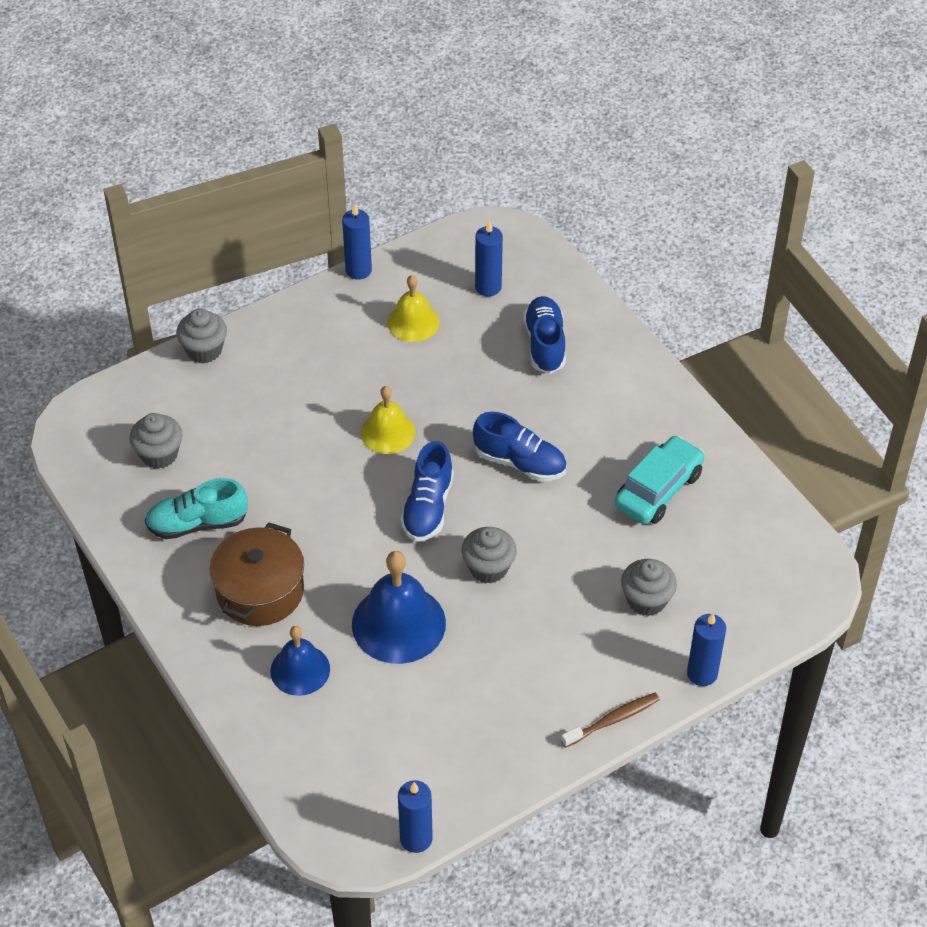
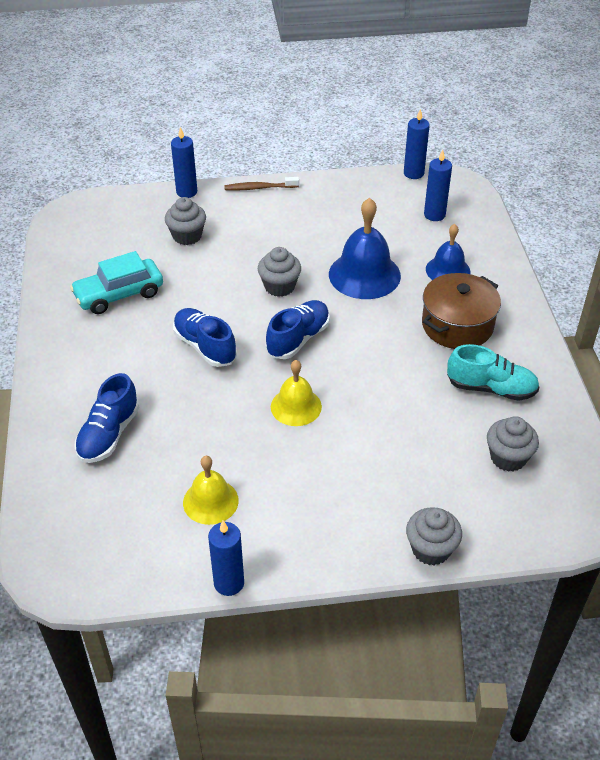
camera: 155 degrees left, 5 degrees down
(488, 287) = (115, 511): blue candle -> blue candle (434, 215)

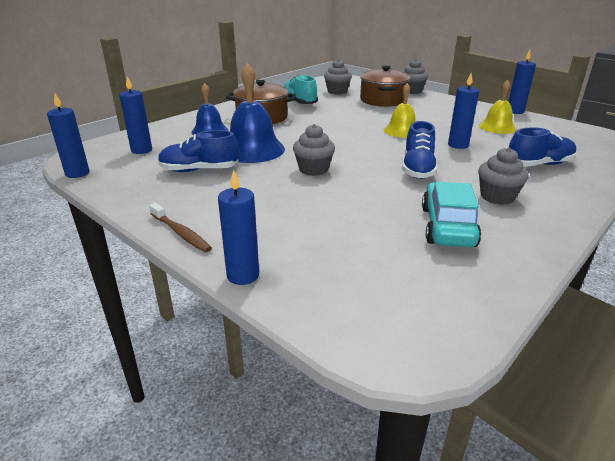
camera: 130 degrees left, 15 degrees down
(119, 294) = (447, 226): turquoise car -> turquoise car turned 105 degrees counterclockwise
(187, 236) = (318, 234): grey cupcake -> grey cupcake (497, 197)
(212, 417) = (458, 145): none -> blue candle
(298, 339) = (352, 147): blue shoe -> blue shoe (199, 170)
(419, 478) = (383, 100): none -> brown pot

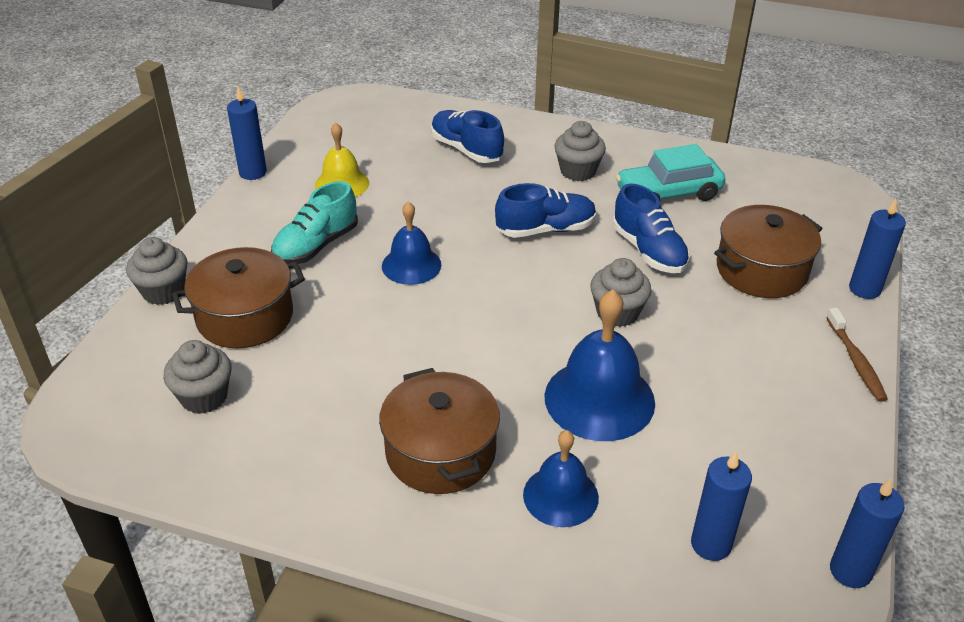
camera: 115 degrees left, 10 degrees up
(181, 233) = (855, 361): brown toothbrush -> brown toothbrush turned 150 degrees clockwise
(199, 170) = (713, 425): blue shoe -> blue shoe (648, 251)
(299, 102) = (310, 432): turquoise shoe -> turquoise shoe (316, 245)
(311, 233) = (761, 270): none -> brown pot
(401, 131) = (411, 265): yellow bell -> blue bell
(458, 145) = (440, 209): blue candle -> none

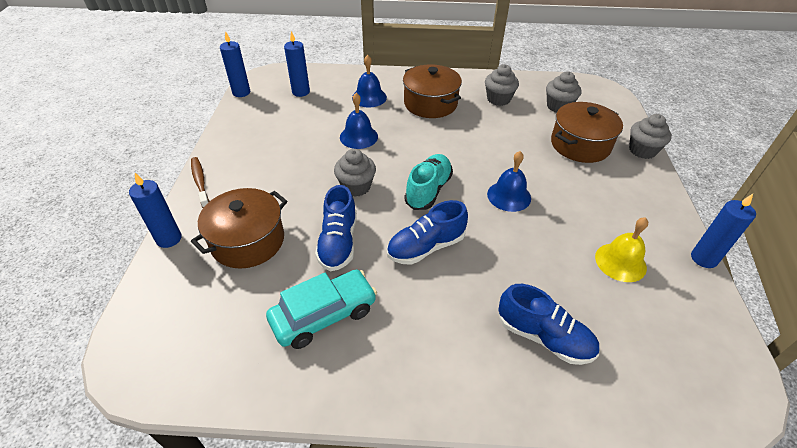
camera: 165 degrees right, 5 degrees up
(316, 245) = (585, 198): turquoise shoe -> turquoise shoe (428, 190)
(578, 171) = (419, 329): grey cupcake -> grey cupcake (498, 99)
(599, 399) = (358, 137): blue bell -> blue bell, size x0.62
(648, 251) = (338, 242): blue shoe -> blue shoe turned 135 degrees counterclockwise

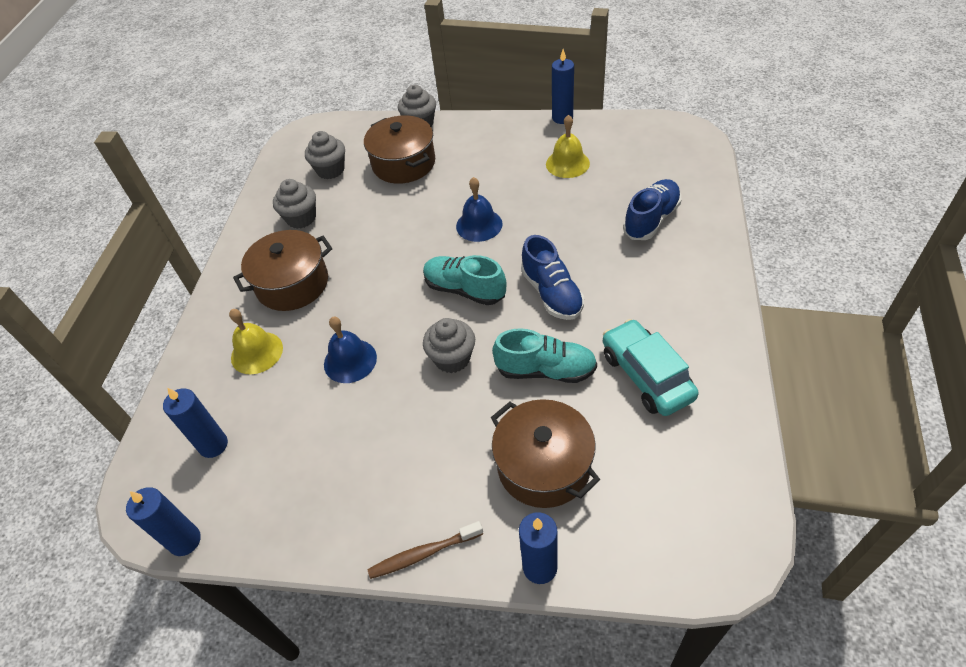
camera: 80 degrees left, 5 degrees up
(338, 242) = (545, 370): blue shoe -> turquoise shoe
(369, 97) = (257, 352): blue bell -> yellow bell

